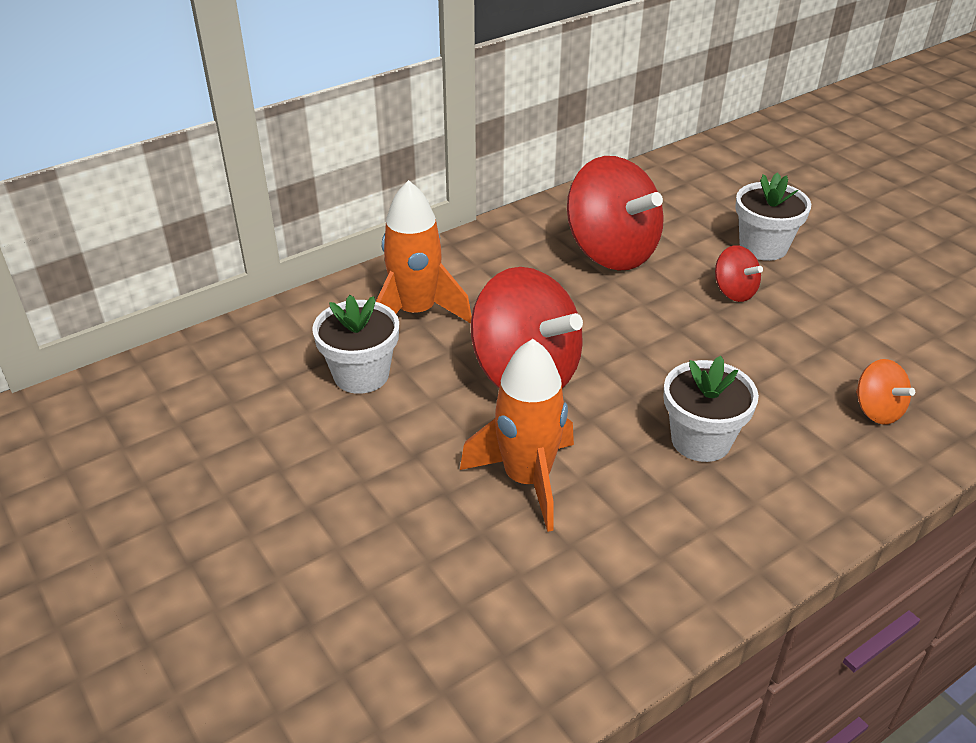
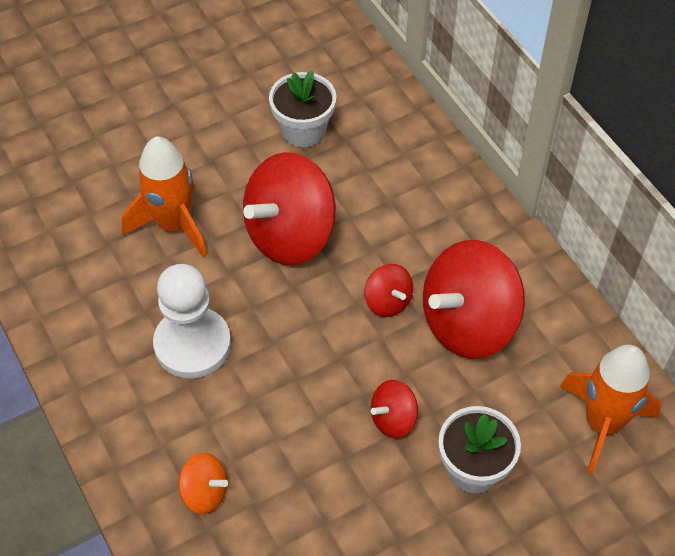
camera: 95 degrees right, 15 degrees up
(416, 312) = (380, 166): orange rocket -> orange rocket (602, 424)
(599, 300) = (388, 302): none -> red spinning top
(700, 440) = (192, 344): white flower pot -> white pawn
(877, 410) = (204, 493): orange spinning top -> orange spinning top turned 135 degrees counterclockwise

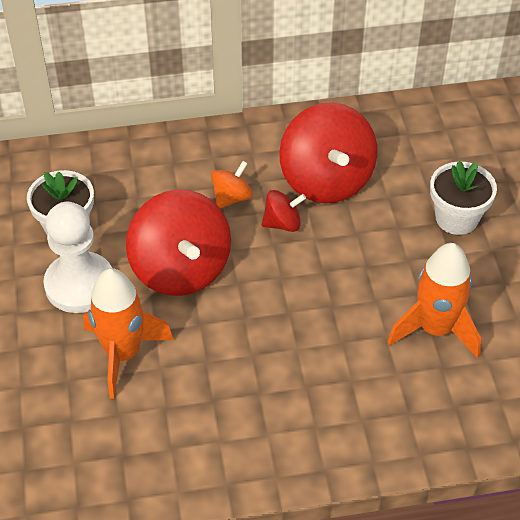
camera: 70 degrees left, 5 degrees down
(192, 344) = (266, 371): white pawn -> white pawn (80, 284)
(204, 493) = (420, 399): orange spinning top -> orange spinning top (231, 197)
(393, 419) = (396, 253): red spinning top -> none
(602, 424) = (444, 134): orange rocket -> orange rocket (435, 329)

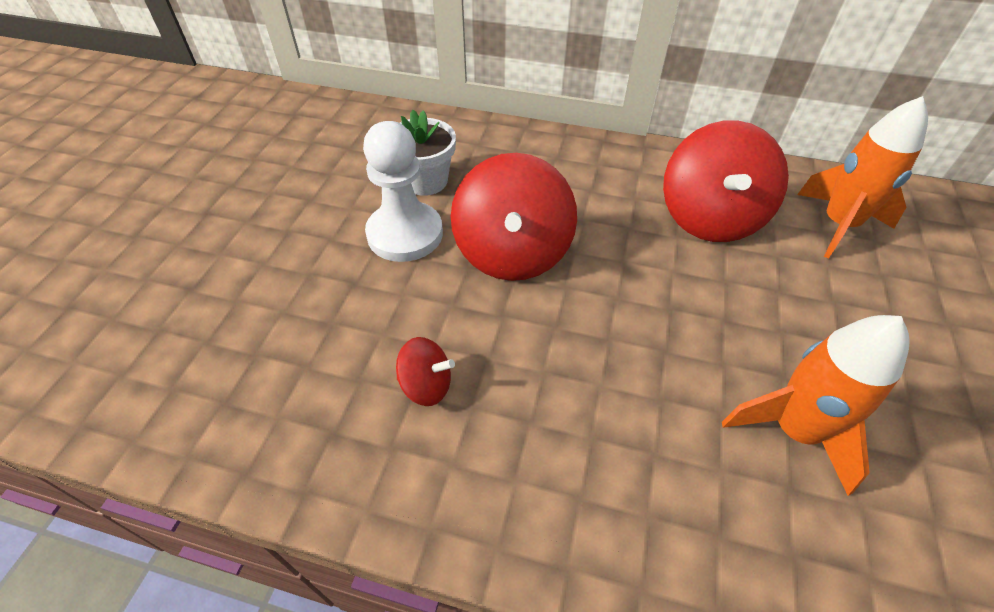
camera: 25 degrees right, 0 degrees up
(123, 354) = (404, 317): orange rocket -> orange rocket (838, 225)
(231, 197) = (599, 204): orange spinning top -> none
(282, 223) = (643, 244): red spinning top -> red spinning top (426, 385)
(456, 218) = (859, 304): white flower pot -> none

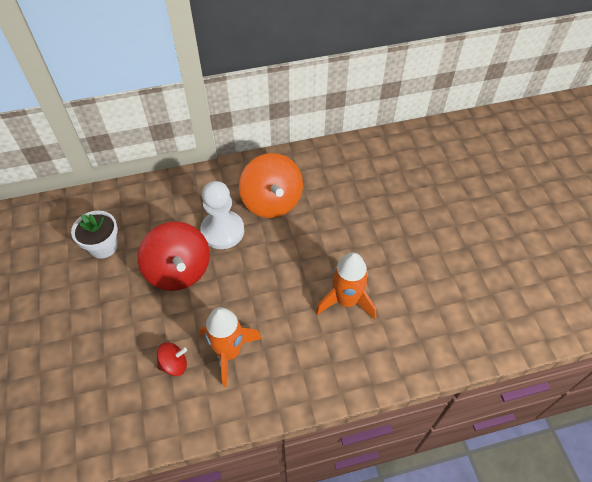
camera: 30 degrees left, 5 degrees up
(405, 234) = (112, 287): white pawn -> white pawn (222, 231)
(710, 218) = (272, 201): red spinning top -> orange spinning top
(838, 225) = (335, 178): orange rocket -> orange rocket (229, 352)

